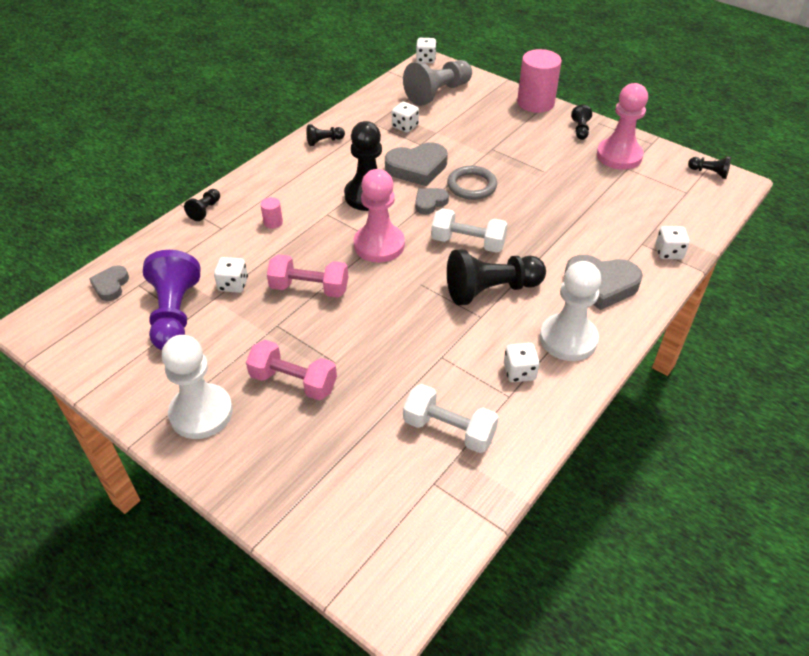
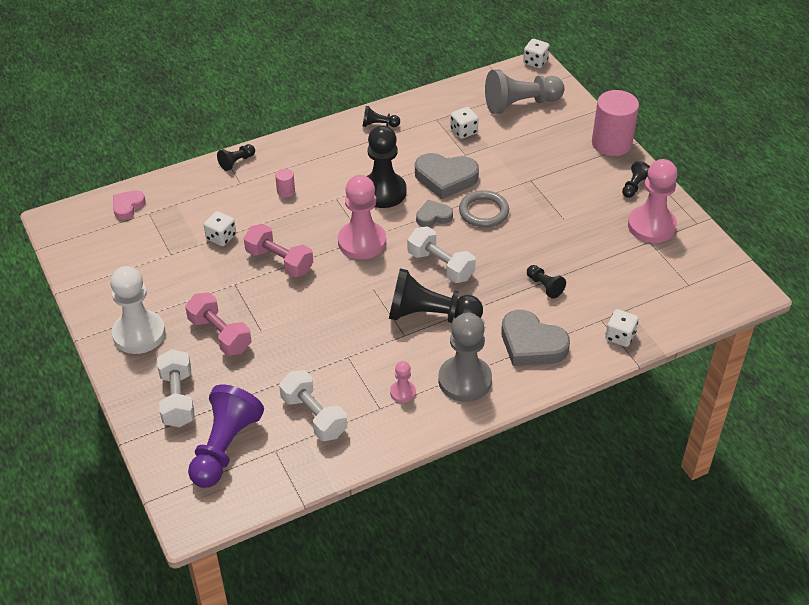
camera: 25 degrees right, 0 degrees up
(111, 285) = (128, 206): grey heart -> pink heart
(174, 314) = (162, 248): purple pawn -> purple pawn (224, 447)
(289, 468) = (178, 399): none -> white dumbbell
(519, 372) = (402, 392): white dice -> pink pawn
(568, 339) = (465, 380): white pawn -> grey pawn
(709, 172) = (730, 272): black pawn -> black pawn (544, 286)

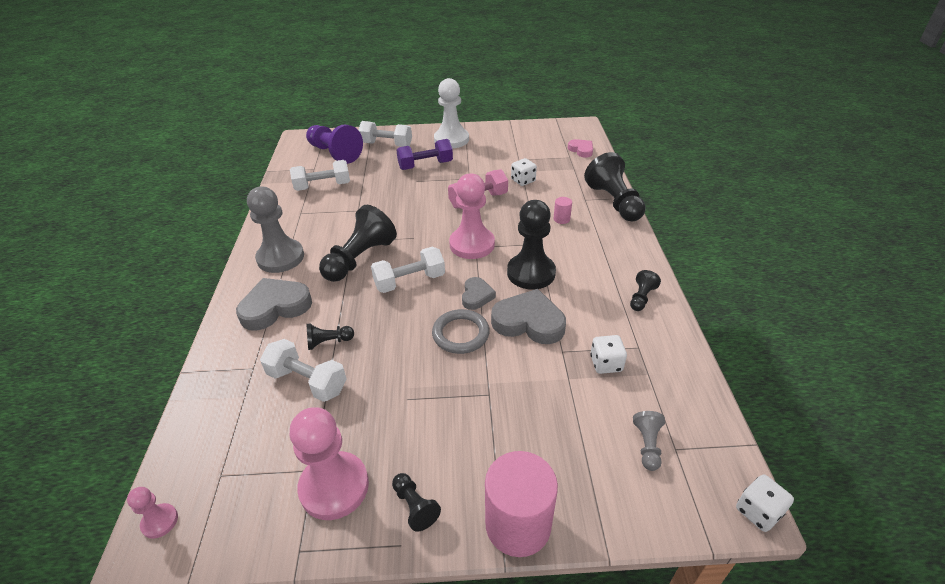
camera: 115 degrees right, 5 degrees down
(220, 335) = (425, 165): pink dumbbell -> purple dumbbell
(236, 162) = (614, 202): black pawn -> black pawn, size x2.11
(402, 392) = (302, 226): pink pawn -> pink pawn (160, 521)
(445, 178) = (529, 322): grey heart -> grey heart turned 75 degrees clockwise
(520, 104) = (647, 445): grey pawn -> grey pawn, size x0.47
(589, 279) = (307, 381): none -> white dumbbell
(620, 336) = (221, 373): white dice -> none

